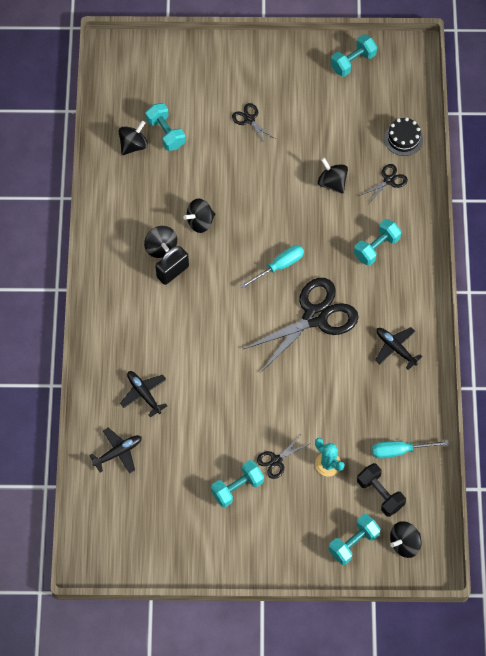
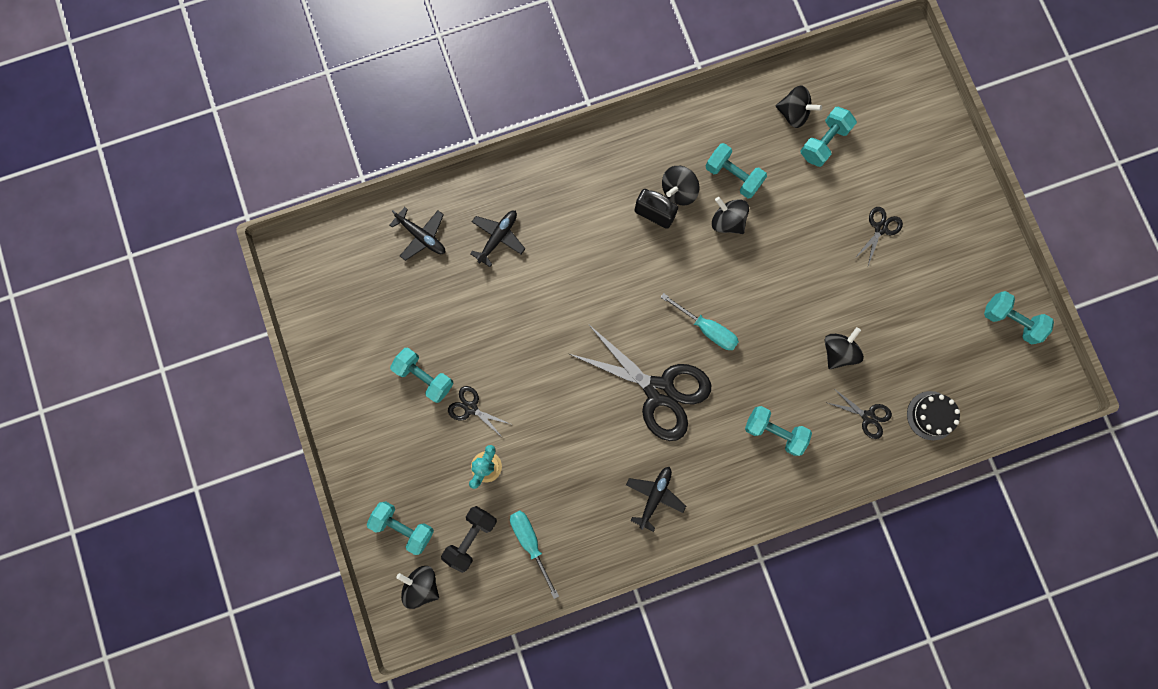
camera: 70 degrees right, 15 degrees up
(165, 205) = (733, 176): none -> turquoise dumbbell

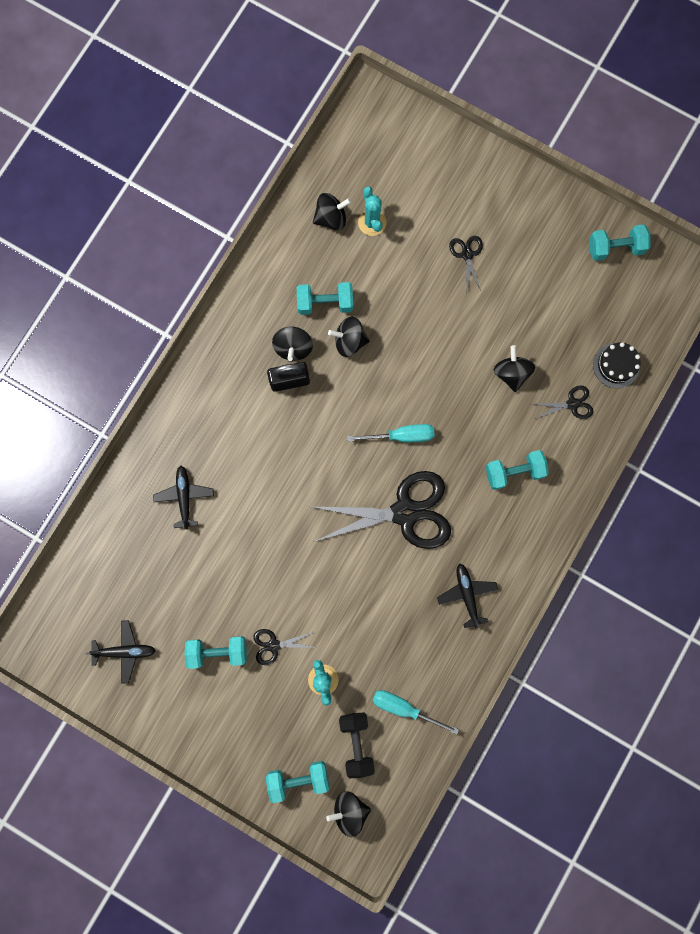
camera: 40 degrees left, 0 degrees up
(422, 236) = (123, 545): black plane -> black plane (125, 651)
(823, 142) = (372, 222): turquoise dumbbell -> turquoise cactus

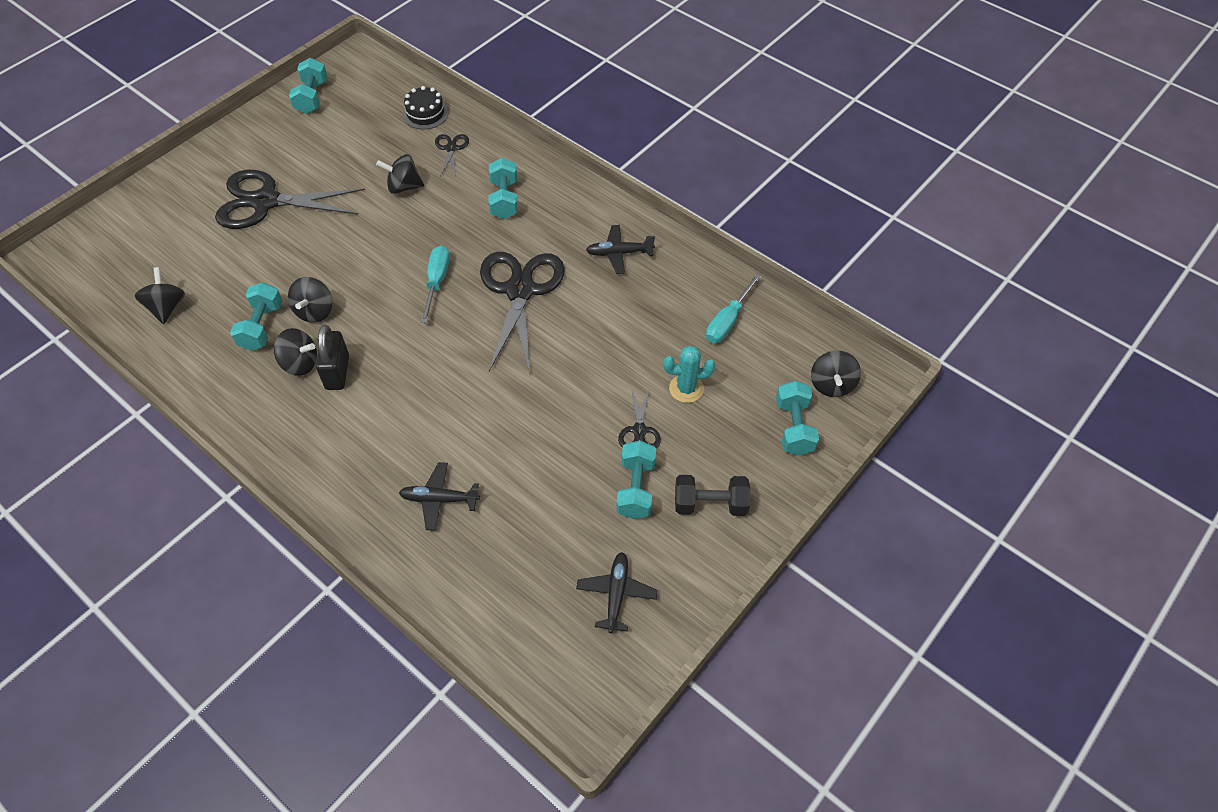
camera: 80 degrees left, 25 degrees down
(356, 742) = (759, 368): black dumbbell -> black dumbbell (710, 504)
(372, 222) = (191, 273): turquoise cactus -> none
(467, 254) = (265, 201): black scissors -> black scissors, size x2.23

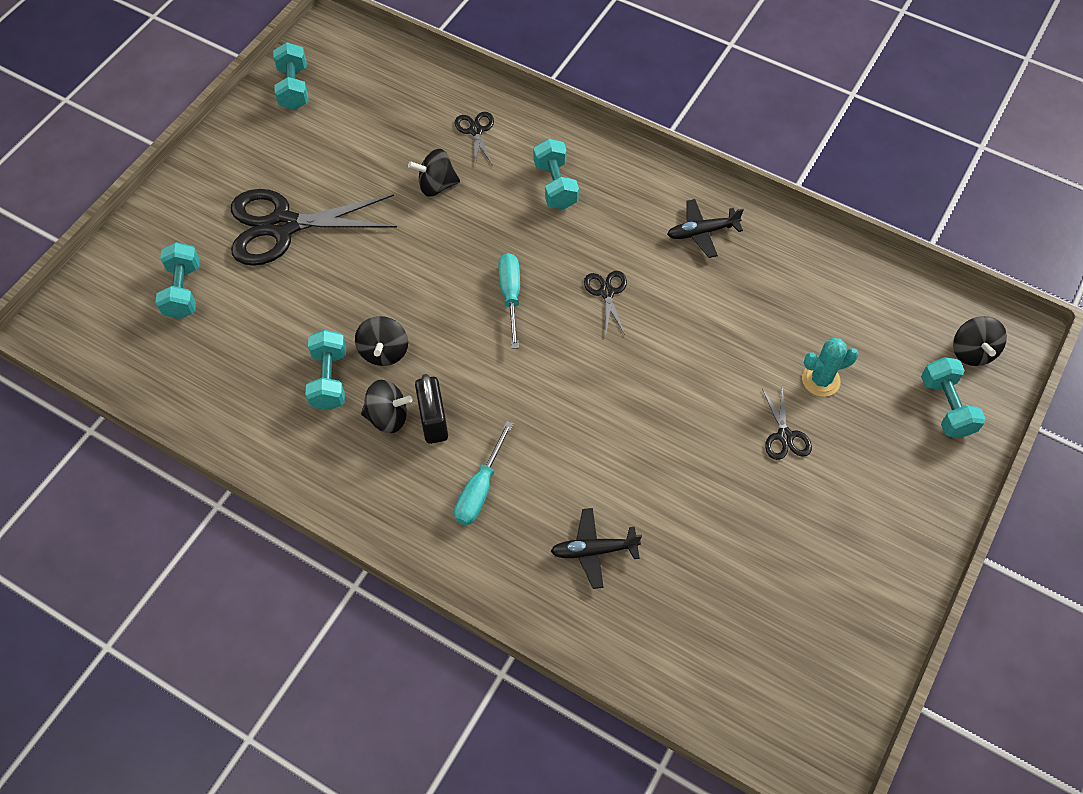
camera: 10 degrees left, 5 degrees up
(167, 307) = (211, 373): black spinning top -> none
(425, 113) = (432, 91): black cake -> none
(520, 290) = (607, 292): black scissors -> black scissors, size x0.45
(616, 594) = (815, 624): black plane -> none
(636, 488) = (800, 503): turquoise dumbbell -> turquoise dumbbell (183, 291)
(710, 504) = (883, 508): black dumbbell -> none
(728, 321) = (842, 295): turquoise screwdriver -> turquoise screwdriver (480, 489)

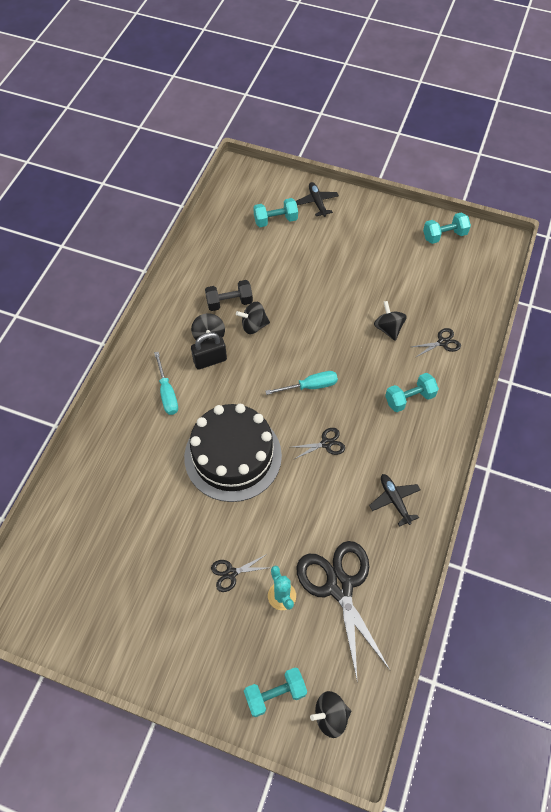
camera: 80 degrees right, 0 degrees up
(283, 226) = (333, 255): black scissors -> black scissors (339, 586)
(329, 379) = (229, 302): turquoise dumbbell -> black dumbbell
(480, 489) = (167, 393): turquoise screwdriver -> turquoise screwdriver turned 120 degrees counterclockwise
(593, 550) = (133, 462): black plane -> black plane (317, 202)
(606, 410) = (233, 456): none -> black cake

